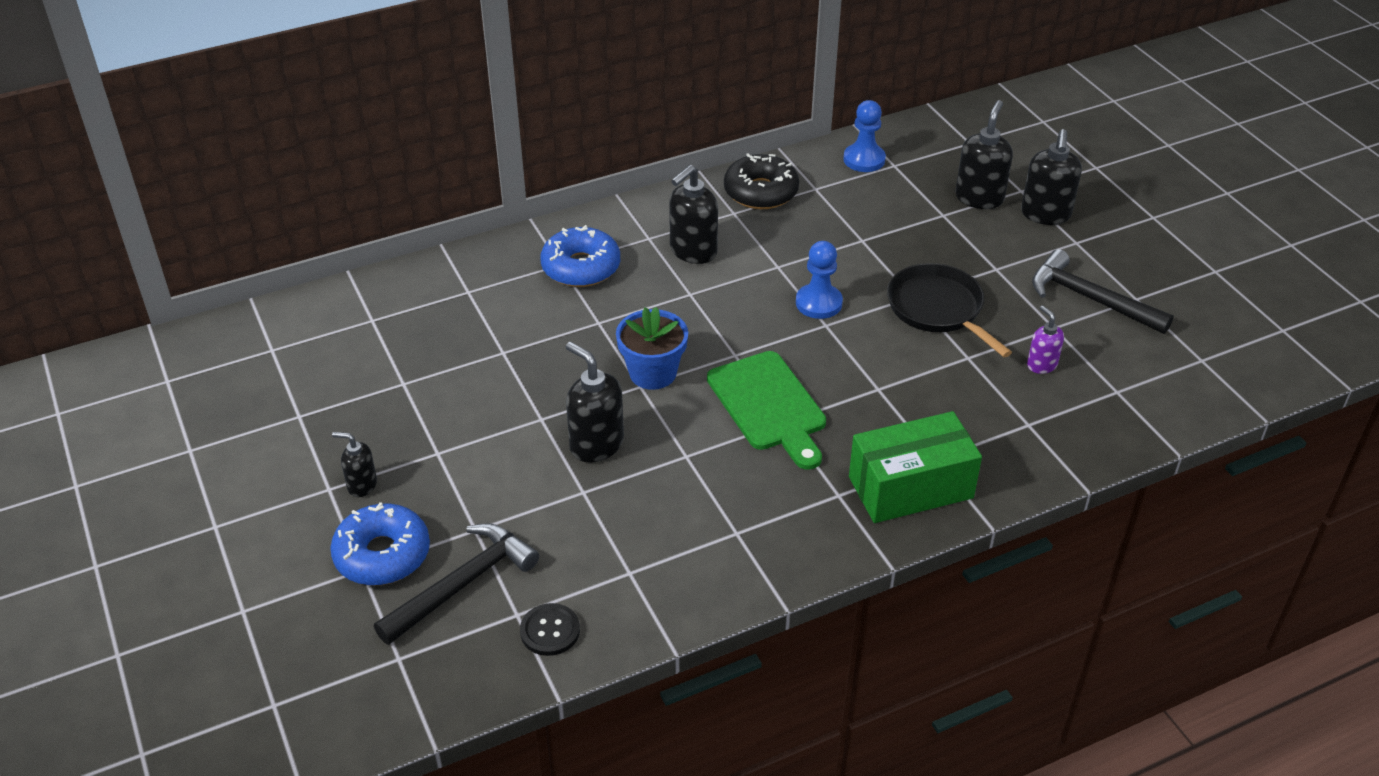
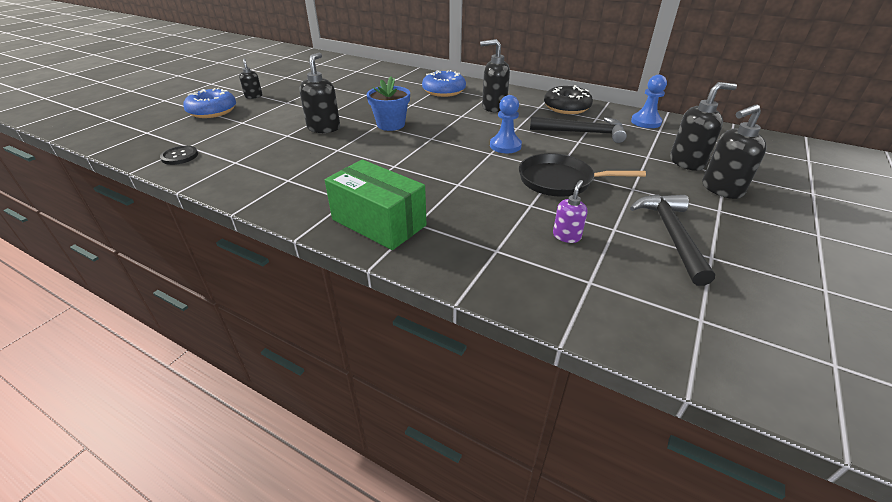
camera: 55 degrees right, 5 degrees down
(463, 584) = (202, 130): black hammer -> black hammer (582, 133)
(769, 406) = (401, 158): green cutting board -> none
(938, 309) = (559, 181): black pan -> black pan turned 105 degrees counterclockwise

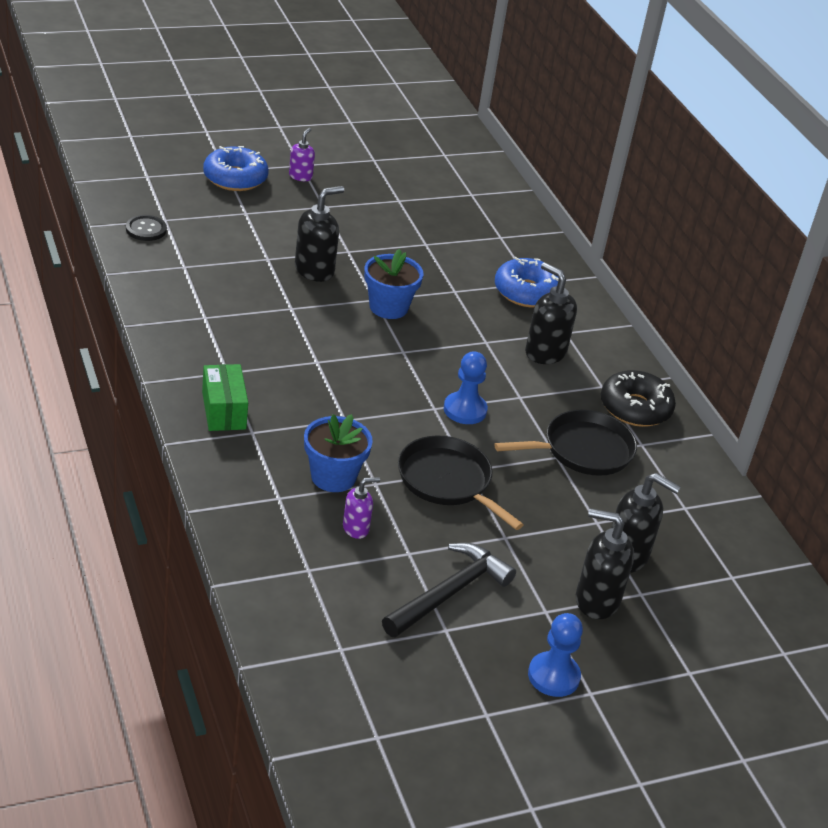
camera: 35 degrees right, 0 degrees up
(254, 96) = (300, 176): black soap dispenser -> purple soap dispenser
(379, 222) = (224, 410): green box -> green box, size x0.67
(504, 217) = (333, 477): none -> blue flower pot
(582, 133) = (583, 450): black hammer -> black pan
(646, 122) = (694, 488): blue pawn -> blue pawn (553, 676)

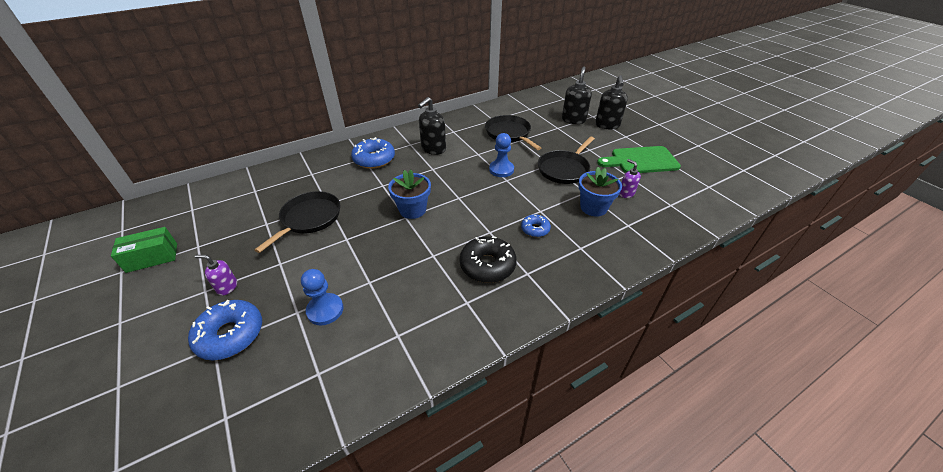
camera: 95 degrees left, 5 degrees up
(146, 229) = (340, 385): black button -> none
(224, 410) = (569, 266): green box -> green box (152, 257)
(306, 402) = (535, 229): none -> blue donut
(314, 270) = (378, 252): black soap dispenser -> none
(398, 229) = (309, 218): none -> black pan
(449, 593) = (641, 160): black hammer -> green cutting board
(553, 676) = (660, 132): blue pawn -> blue pawn (325, 310)
(635, 408) = (466, 122): black donut -> black donut (487, 265)

